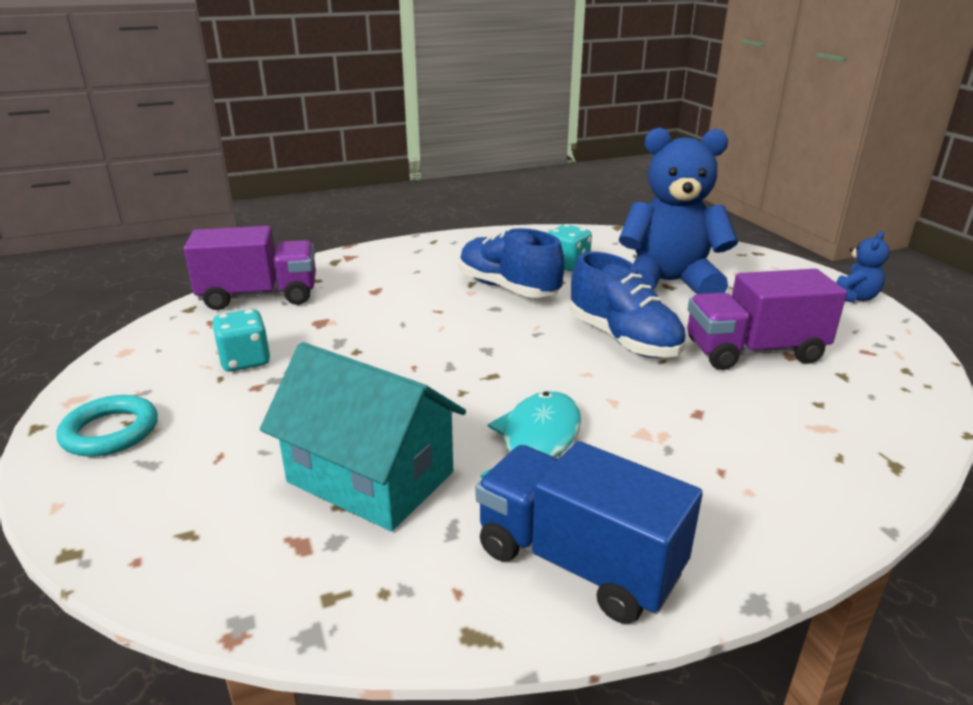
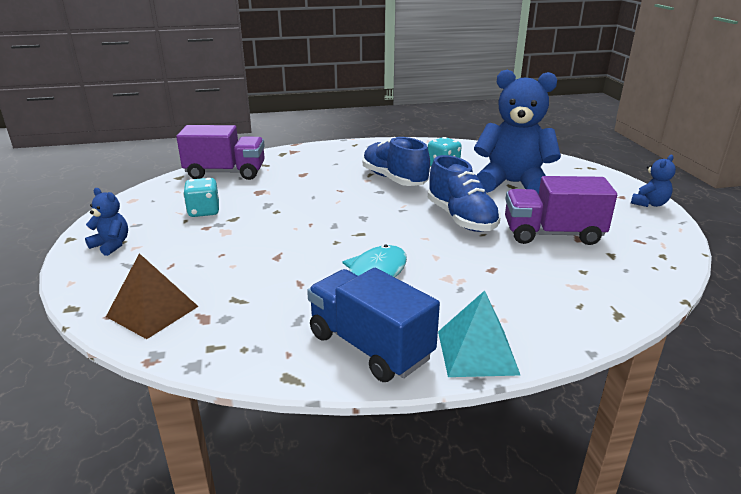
camera: 10 degrees right, 0 degrees up
(110, 432) = (111, 245): turquoise ring -> blue teddy bear
(212, 543) = (152, 311): none -> brown pyramid
(370, 477) = (258, 286): turquoise house -> none
(736, 551) = (477, 352): none -> turquoise pyramid

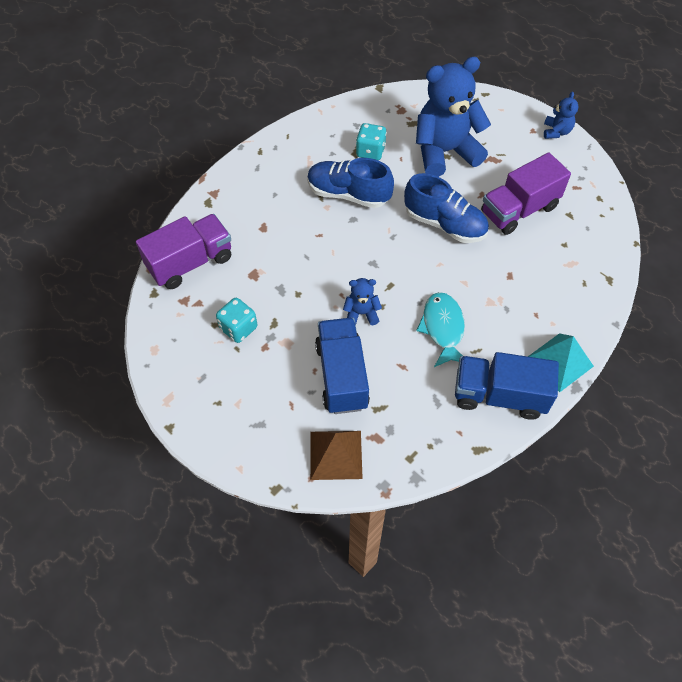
camera: 35 degrees left, 30 degrees up
(111, 245) = (216, 413): blue teddy bear -> blue teddy bear (361, 313)
(237, 266) = (341, 376): none -> blue truck

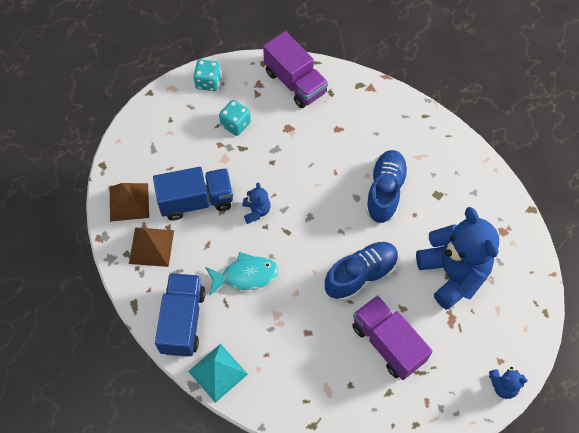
camera: 85 degrees right, 5 degrees up
(370, 151) = (441, 206): turquoise dice -> turquoise dice (208, 82)
(401, 428) = (151, 247): none -> brown pyramid
(445, 224) = (361, 275): blue shoe -> blue shoe turned 150 degrees counterclockwise

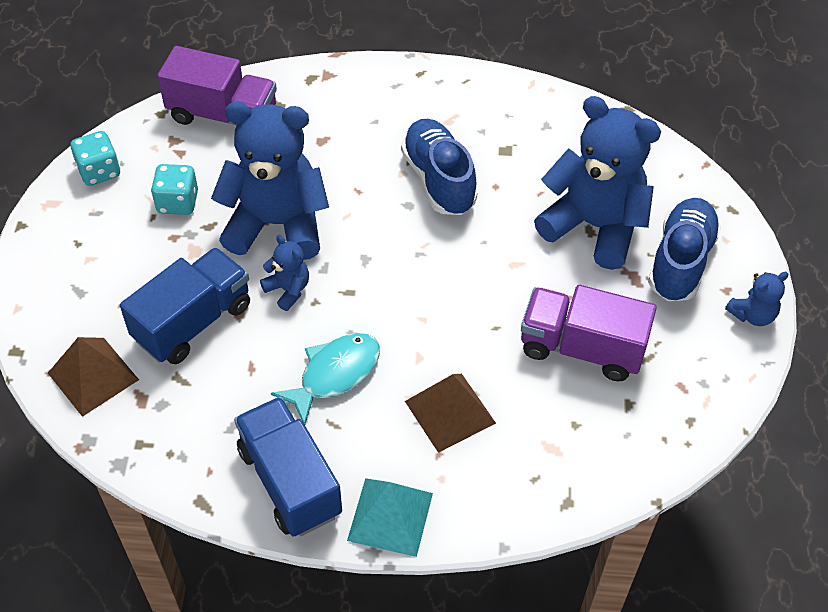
camera: 35 degrees left, 10 degrees down
(151, 247) = (171, 414): brown pyramid -> brown pyramid (450, 412)
(277, 168) = (277, 224): none -> blue teddy bear
(361, 275) = (485, 289): blue shoe -> blue shoe (680, 261)

